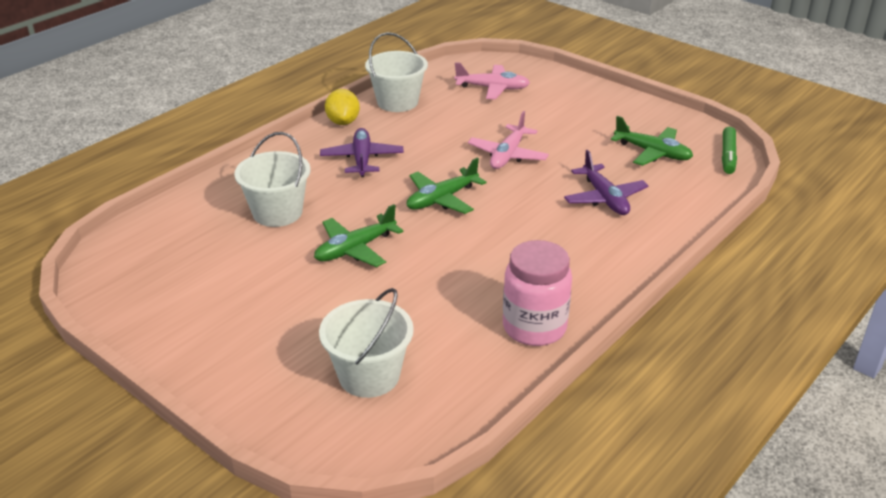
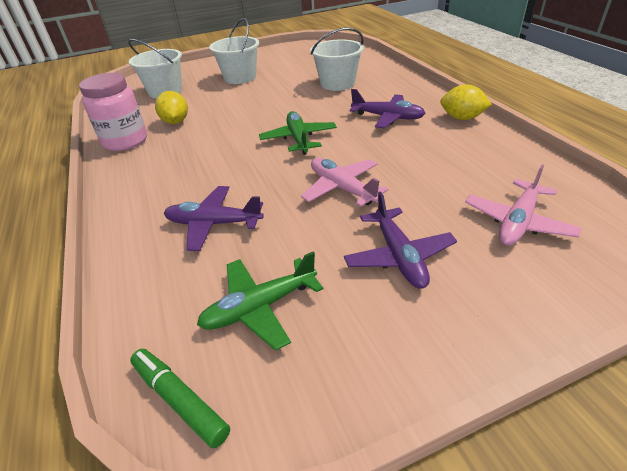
camera: 120 degrees right, 5 degrees up
(355, 249) = (272, 101): green plane -> none
(397, 102) = (496, 150): white bucket -> white bucket (240, 77)
(459, 309) = (175, 122): none -> yellow lemon
(563, 120) = (398, 256): none -> purple plane

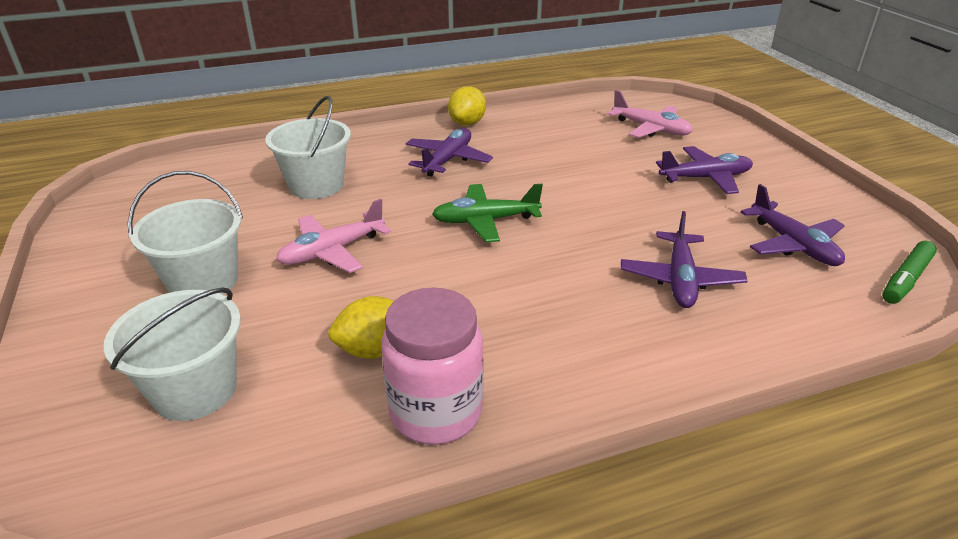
camera: 90 degrees left, 5 degrees down
(260, 307) = (793, 244): green plane -> purple plane
(342, 188) = (604, 197): pink plane -> pink plane (332, 251)

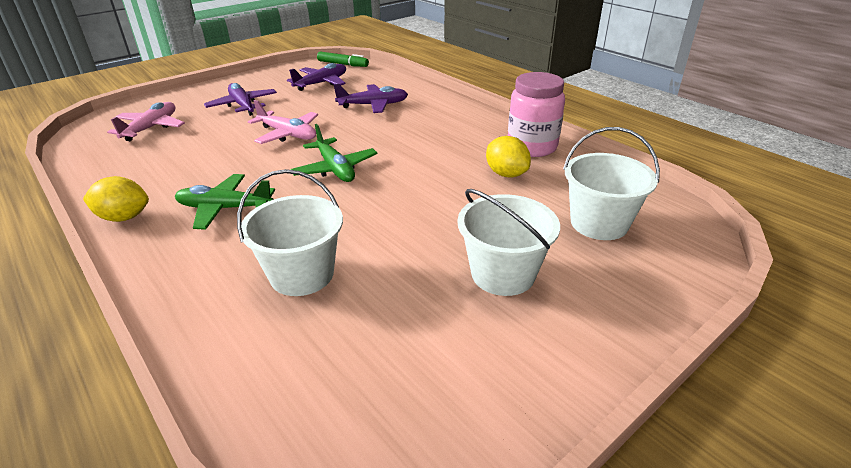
camera: 110 degrees left, 0 degrees up
(332, 251) = (416, 223): pink plane -> pink plane (287, 134)
(448, 160) = (225, 208): purple plane -> green plane

